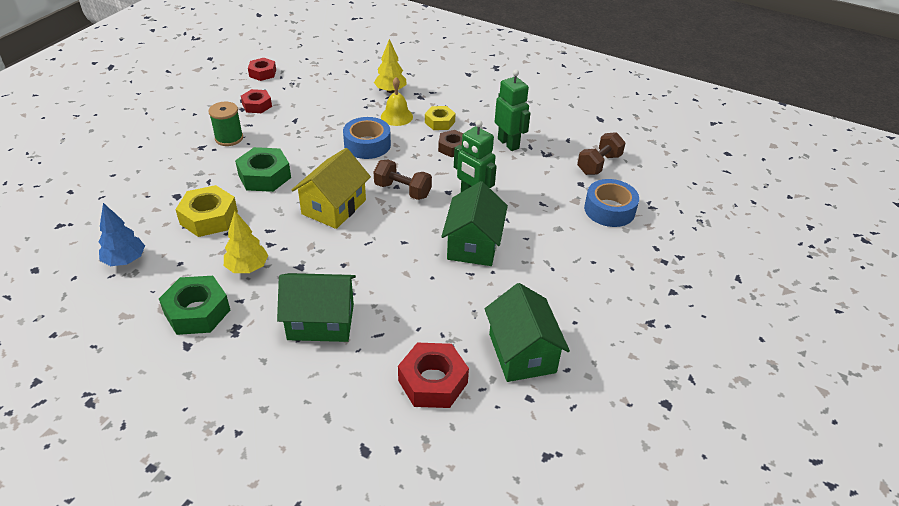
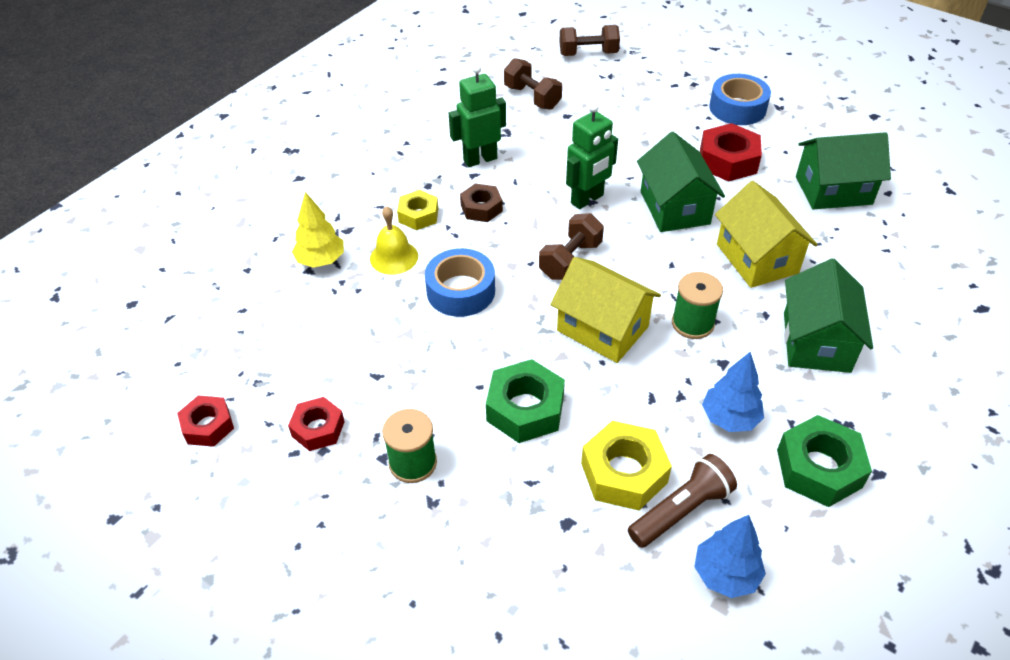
camera: 80 degrees left, 5 degrees up
(176, 242) = (681, 510): none -> brown flashlight
(247, 268) = (729, 418): yellow tree -> blue tree
(340, 252) = (692, 323): none -> green spool
(416, 292) = (757, 258): none -> yellow house
(433, 382) = (884, 255): red nut -> red nut (728, 161)
(473, 244) = (674, 208): green house -> green house turned 60 degrees clockwise
(609, 210) = (614, 103): blue tape -> blue tape (737, 108)
(681, 193) = (588, 54): none -> brown dumbbell

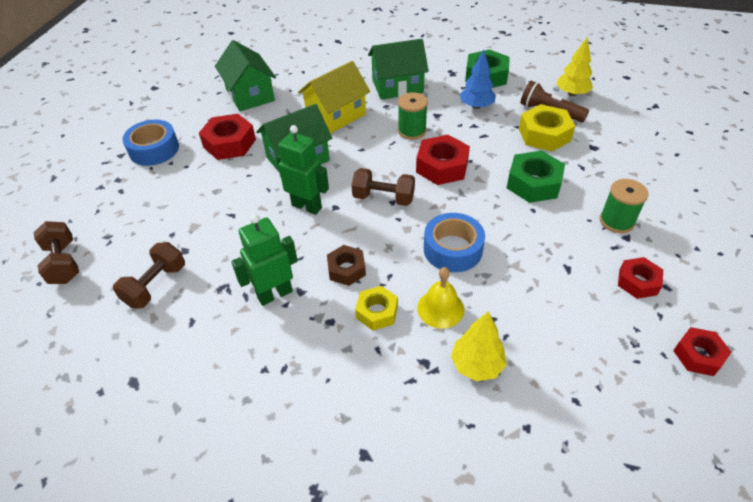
camera: 110 degrees left, 0 degrees up
(480, 159) = (274, 294): green robot -> green robot turned 105 degrees clockwise
(602, 329) = (442, 167): yellow house -> red nut
(725, 574) = (572, 93): blue tree -> yellow tree

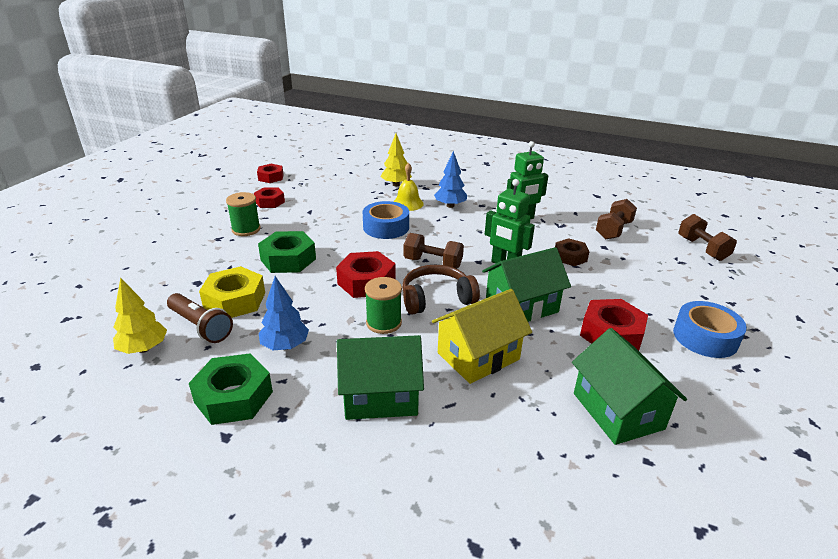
camera: 175 degrees left, 15 degrees down
(346, 269) = (469, 225): brown nut -> brown nut (570, 257)
(373, 157) = (436, 298): none -> brown headphones
(377, 312) = (450, 206): yellow nut -> blue tree

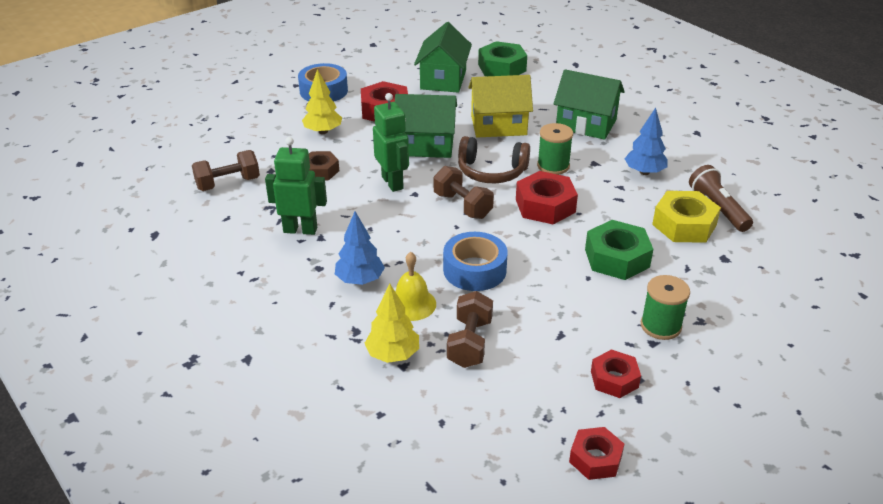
camera: 150 degrees left, 5 degrees up
(144, 348) = (767, 203): yellow tree -> yellow tree (323, 131)
(233, 397) = (690, 150): green nut -> green nut (502, 68)
(702, 249) = (186, 141): brown dumbbell -> brown dumbbell (469, 343)

